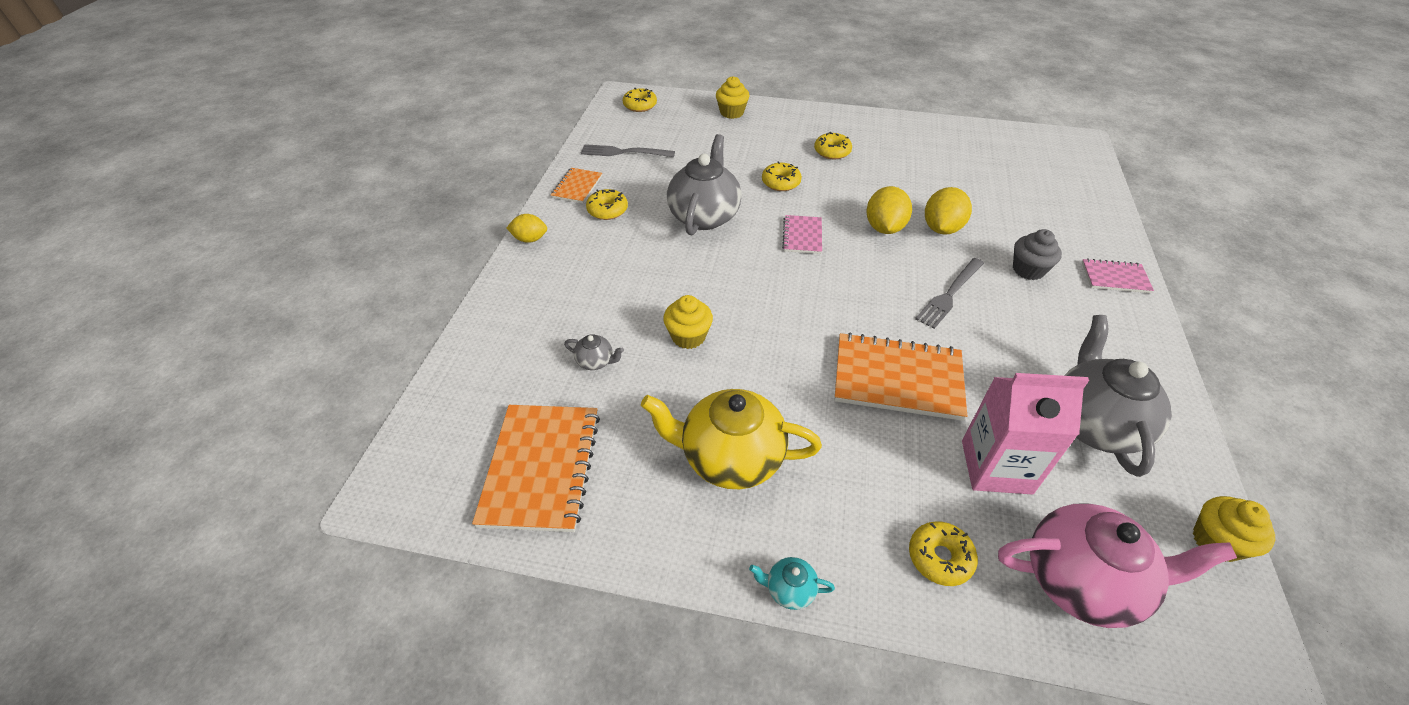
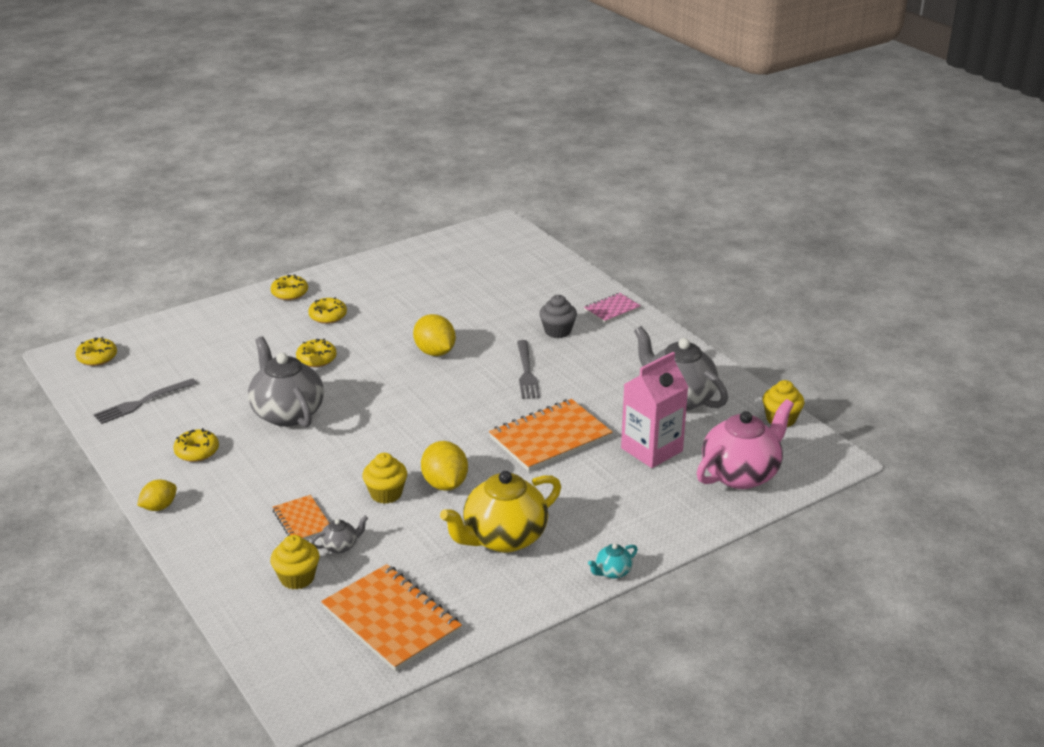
camera: 45 degrees left, 15 degrees down
(577, 187) = (140, 449): orange notebook -> orange notebook (302, 521)
(731, 112) = (198, 324): yellow cupcake -> yellow cupcake (297, 578)
(802, 236) = (382, 388): pink notebook -> none
(940, 557) = (668, 508): yellow donut -> yellow donut (290, 293)
(941, 228) = (474, 332): yellow lemon -> yellow lemon (445, 484)

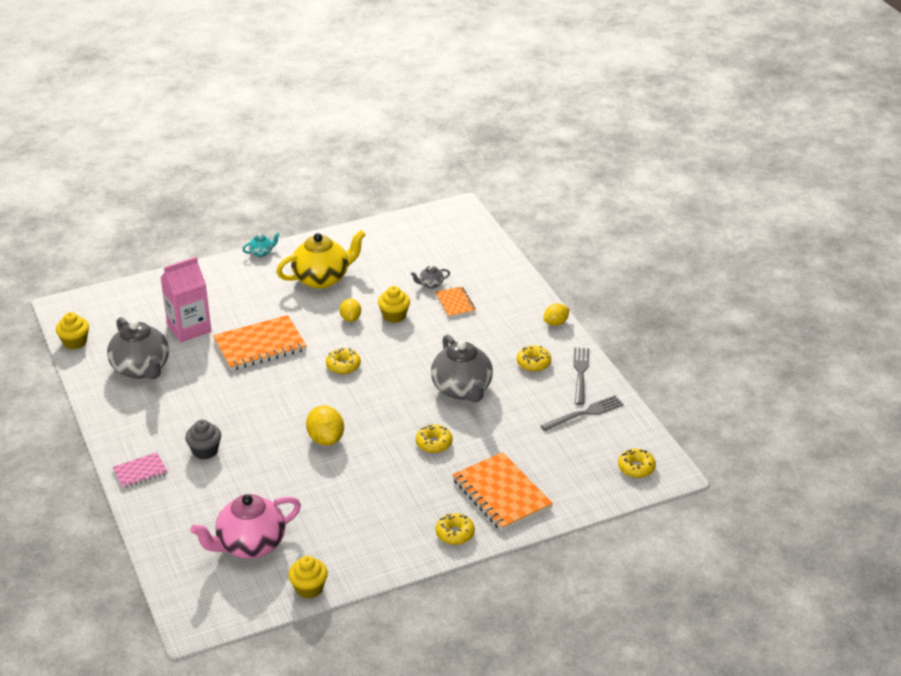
camera: 170 degrees left, 5 degrees up
(297, 578) = (460, 268): yellow cupcake -> yellow cupcake (309, 588)
(328, 316) = (418, 496): yellow donut -> yellow donut (343, 366)
(391, 620) = (405, 241): orange notebook -> orange notebook (501, 494)
(445, 484) = (350, 318): yellow lemon -> yellow lemon, size x0.64
(527, 373) = (253, 407): grey fork -> grey fork (580, 373)
(741, 474) = (137, 303): pink teapot -> pink teapot (250, 545)

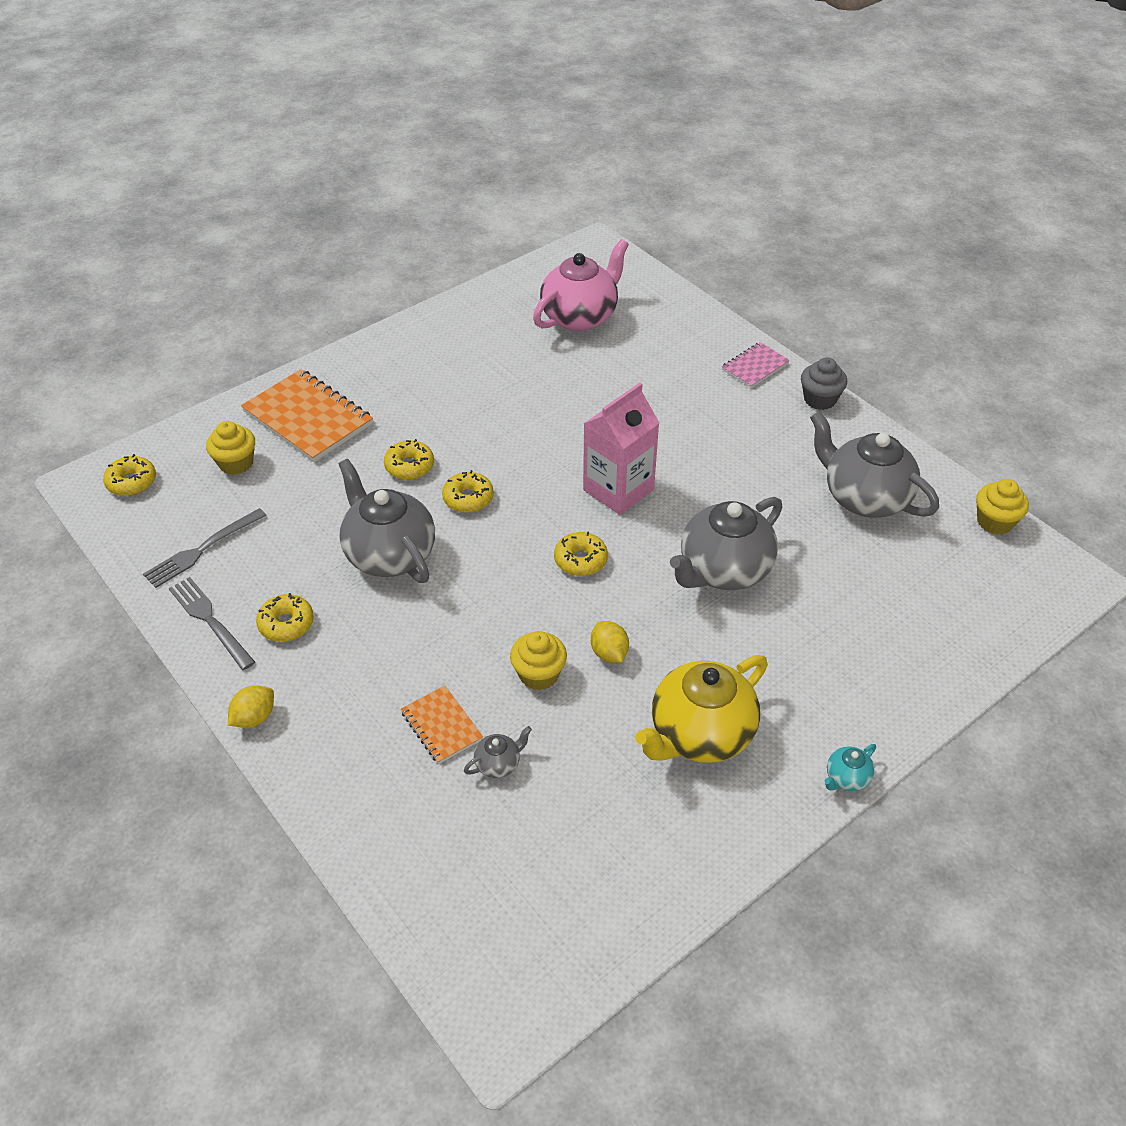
camera: 165 degrees right, 10 degrees up
(189, 328) = (851, 580): pink carton -> pink carton (618, 490)
(205, 451) = (696, 404): grey cupcake -> grey cupcake (820, 399)
(260, 345) = (723, 570): orange notebook -> grey teapot
(309, 588) = (497, 290): yellow cupcake -> yellow cupcake (236, 463)
(326, 439) = (554, 446): yellow lemon -> none
(455, 533) = (356, 365): yellow donut -> yellow donut (468, 498)
(580, 373) = (209, 620): grey fork -> grey fork turned 150 degrees clockwise

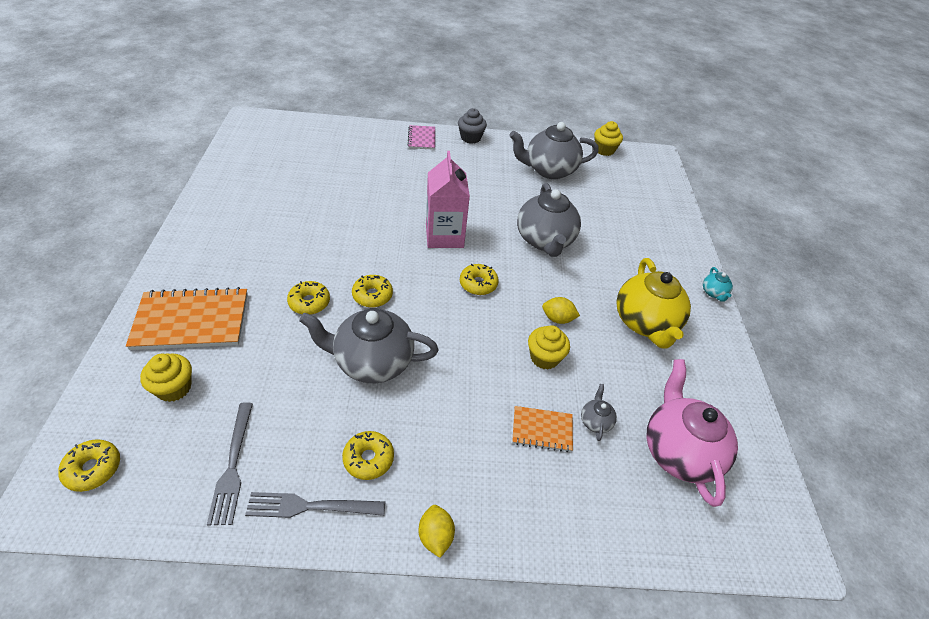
camera: 55 degrees left, 0 degrees up
(580, 317) = (295, 160): pink teapot -> pink teapot (678, 451)

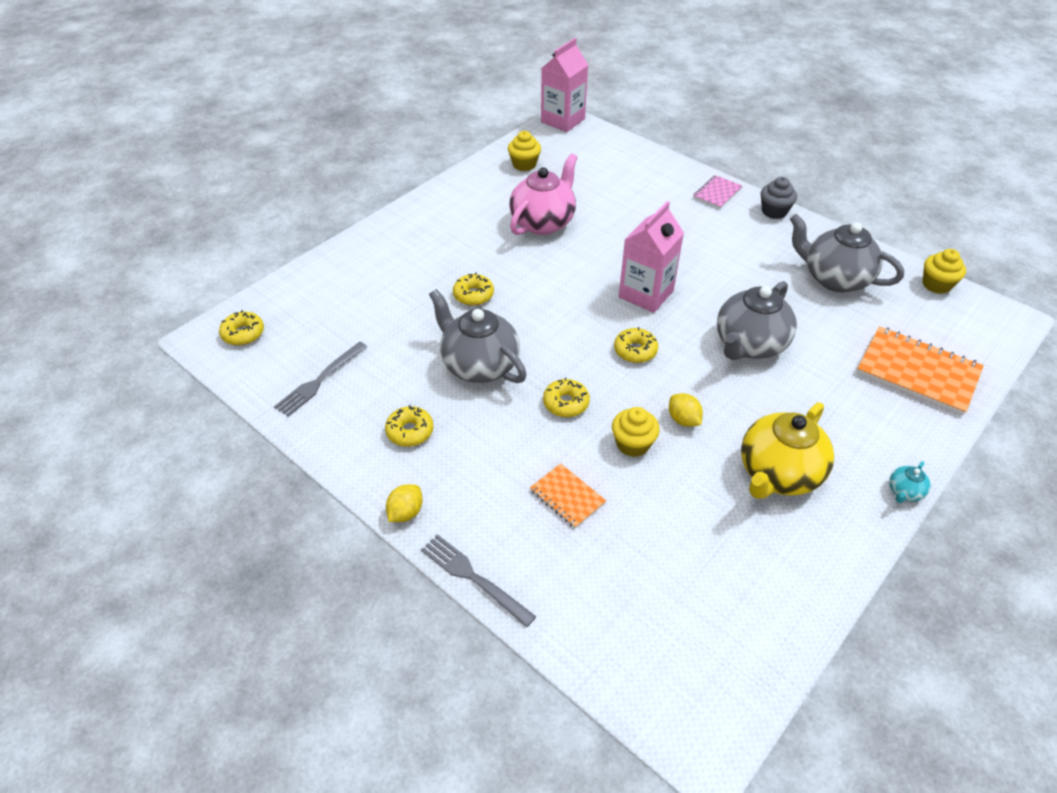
camera: 45 degrees right, 0 degrees up
(174, 388) = (328, 308): yellow cupcake -> yellow cupcake (524, 164)
(191, 321) = (378, 267): orange notebook -> orange notebook (917, 372)
(248, 121) = (563, 120): none -> pink carton
(309, 506) = (342, 437): grey fork -> grey fork (472, 577)
(372, 295) = (529, 314): yellow donut -> yellow donut (566, 403)
(595, 421) = (624, 521): grey teapot -> none
(678, 451) = (681, 595): pink teapot -> pink teapot (543, 222)

